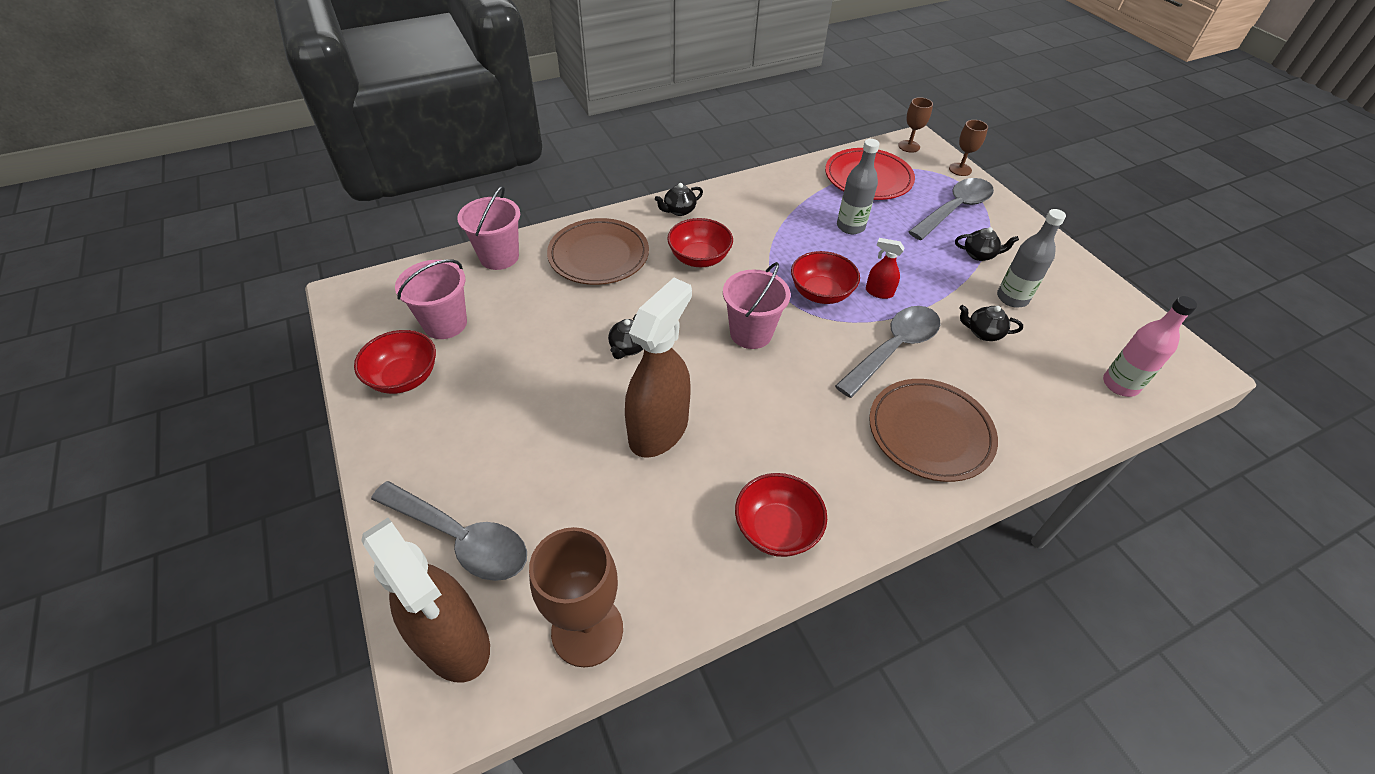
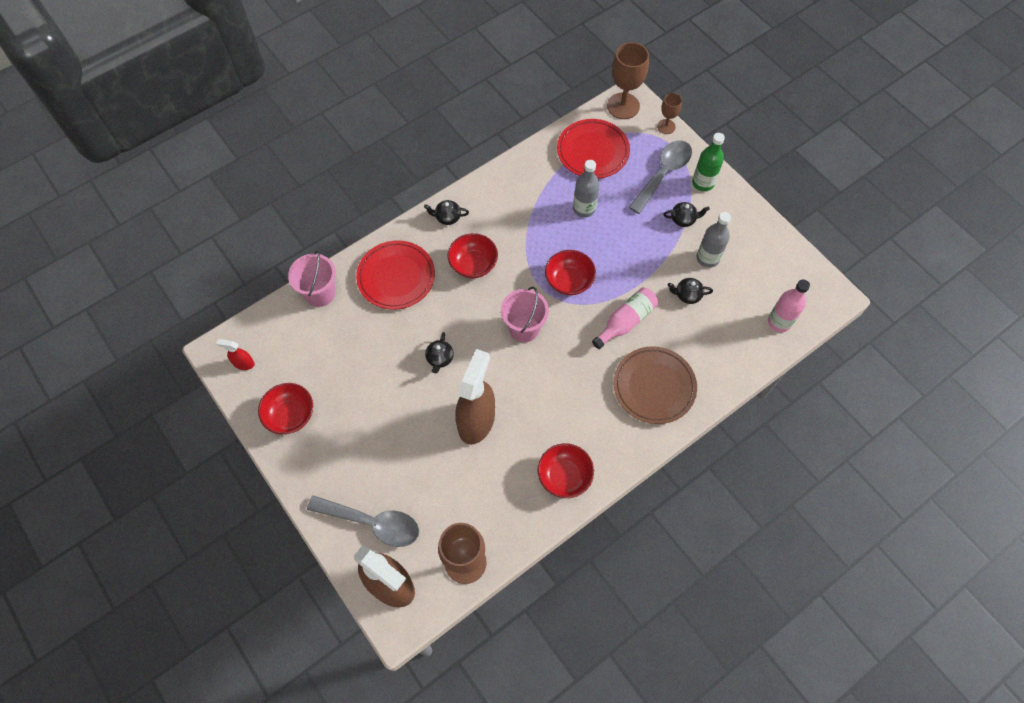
camera: 10 degrees left, 15 degrees up
(445, 324) = (302, 364): pink bucket -> none
(598, 256) = (396, 277): brown plate -> red plate
(679, 210) = (447, 217): black teapot -> black teapot turned 45 degrees clockwise
(879, 292) = (611, 272): red spray bottle -> red spray bottle (243, 363)
(893, 348) = (625, 322): grey spoon -> pink bottle
(909, 146) = (623, 106): brown goblet -> brown goblet, size x1.81
(1005, 224) = (703, 183): none -> green bottle

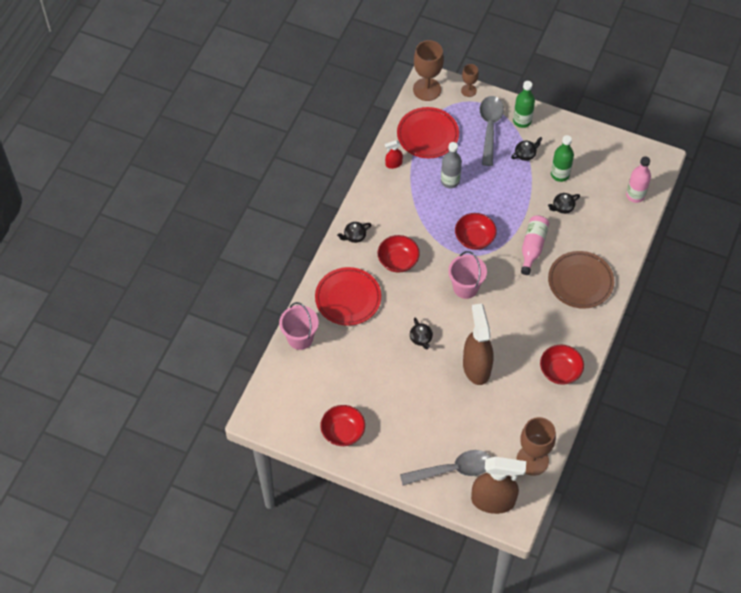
camera: 30 degrees left, 5 degrees down
(243, 363) = (281, 416): red spray bottle -> red spray bottle (393, 164)
(707, 258) = (560, 174): grey bottle -> green bottle

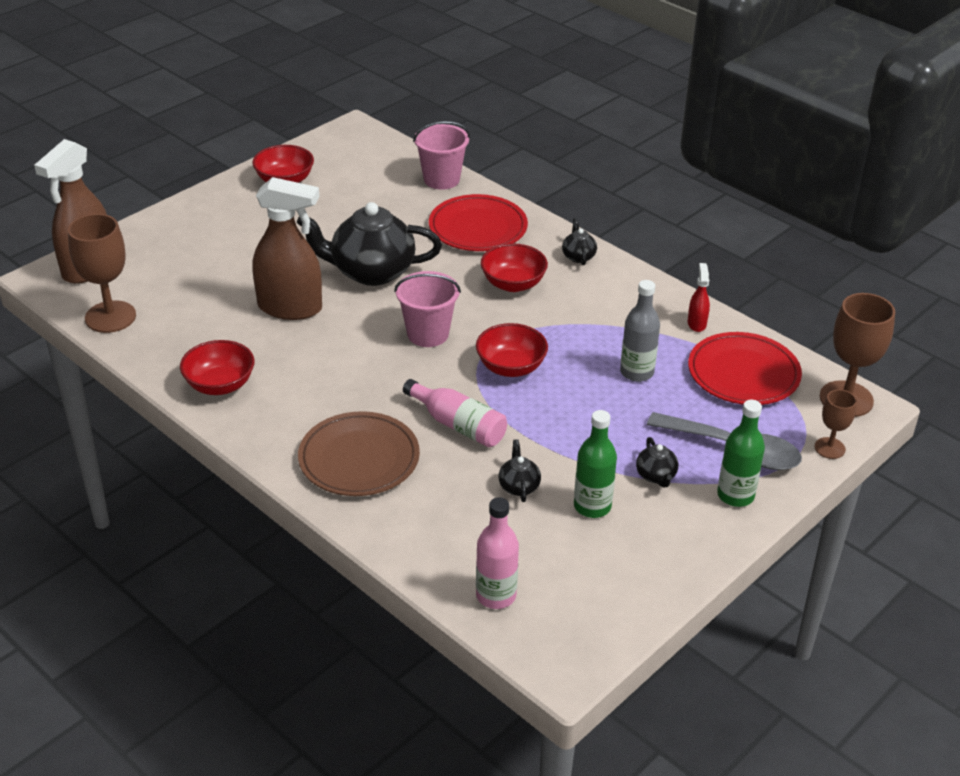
camera: 110 degrees right, 20 degrees down
(421, 339) = (371, 272): black teapot -> black teapot, size x2.34
(453, 470) = (160, 248): grey spoon -> none

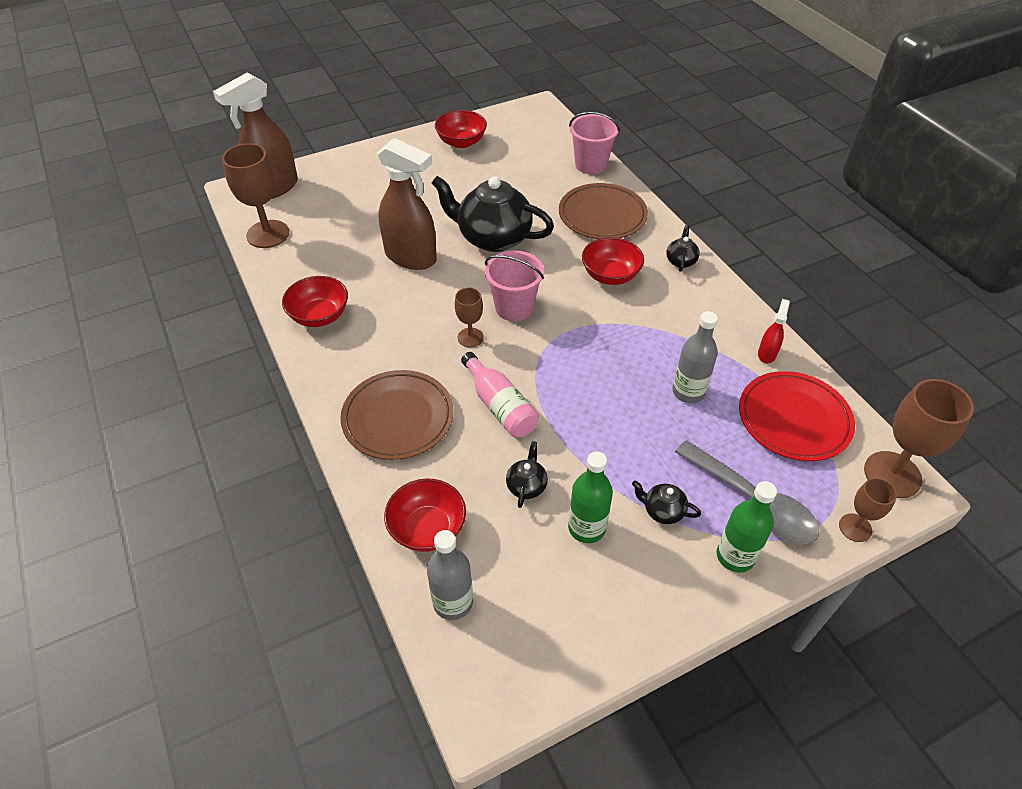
camera: 20 degrees right, 10 degrees up
(396, 371) = (470, 337): none -> brown goblet
(478, 228) = (602, 215): red plate -> brown plate
(496, 595) = (453, 602): pink bottle -> grey bottle
(511, 367) = (573, 358): red bowl -> red bowl (427, 528)
(656, 476) = (662, 511): black teapot -> black teapot turned 105 degrees clockwise

